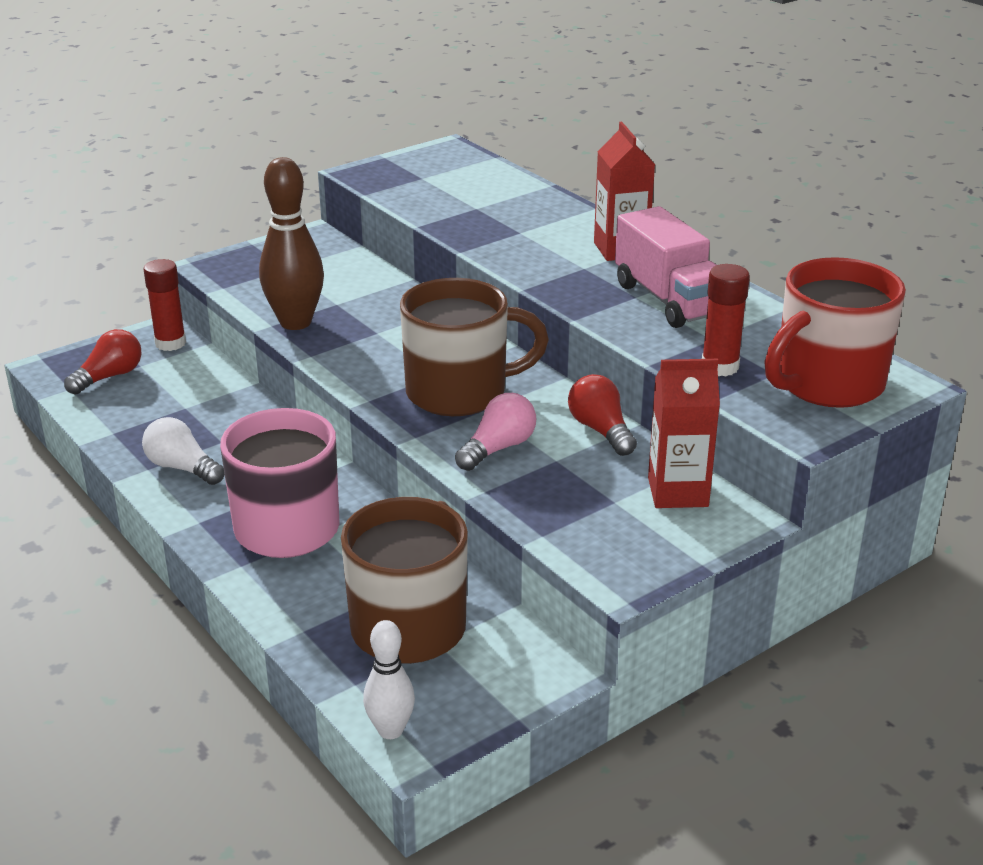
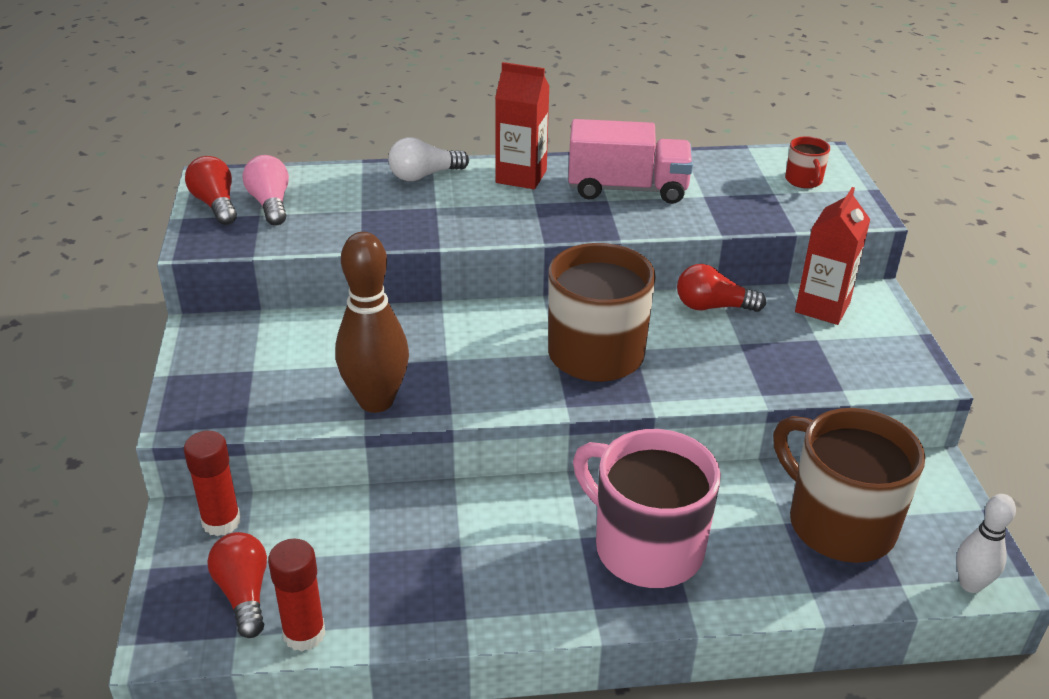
camera: 60 degrees left, 5 degrees up
(182, 468) = (486, 590): white light bulb -> white light bulb (424, 175)
(415, 160) = (216, 204): none -> red light bulb
(498, 448) = (702, 364): pink light bulb -> pink light bulb (270, 204)
(720, 367) = (748, 208): red glue stick -> red glue stick (304, 634)
(826, 384) = (804, 181): red mug -> red mug, size x0.44

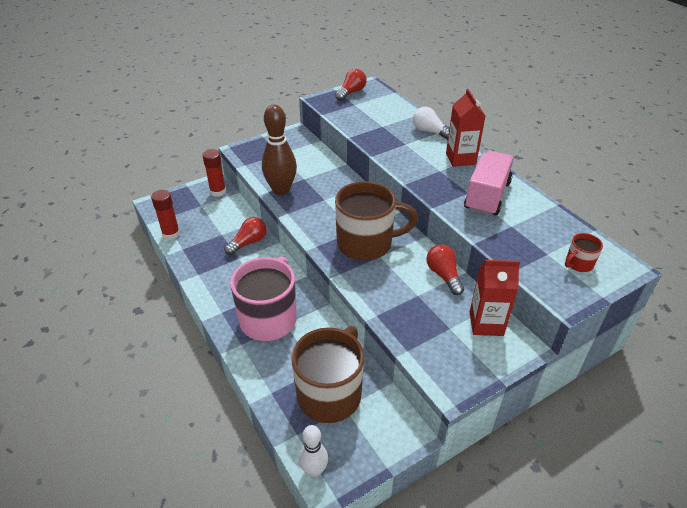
camera: 65 degrees right, 5 degrees up
(244, 594) = (184, 212): red light bulb -> red light bulb (248, 242)
(270, 204) = (364, 104): pink light bulb -> none
(627, 189) = (487, 196): pink truck -> pink truck turned 135 degrees counterclockwise

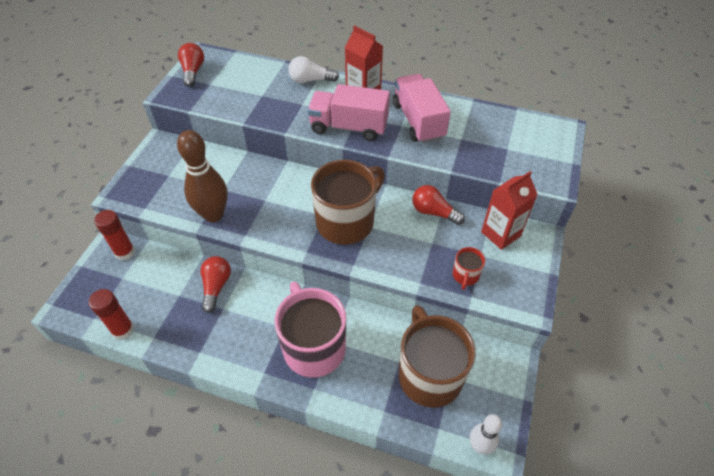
camera: 40 degrees left, 10 degrees up
(423, 174) = (348, 127): none -> pink truck
(578, 264) = (534, 145): red mug -> red mug (465, 276)

